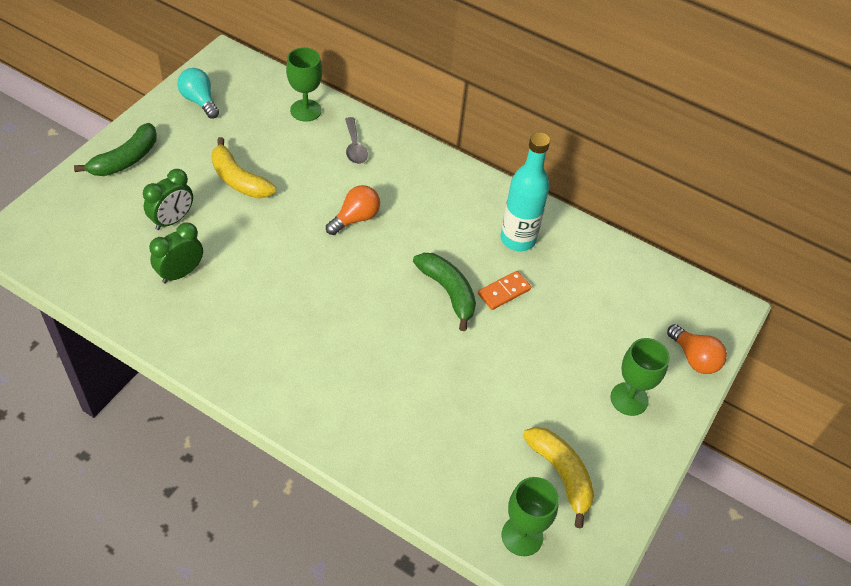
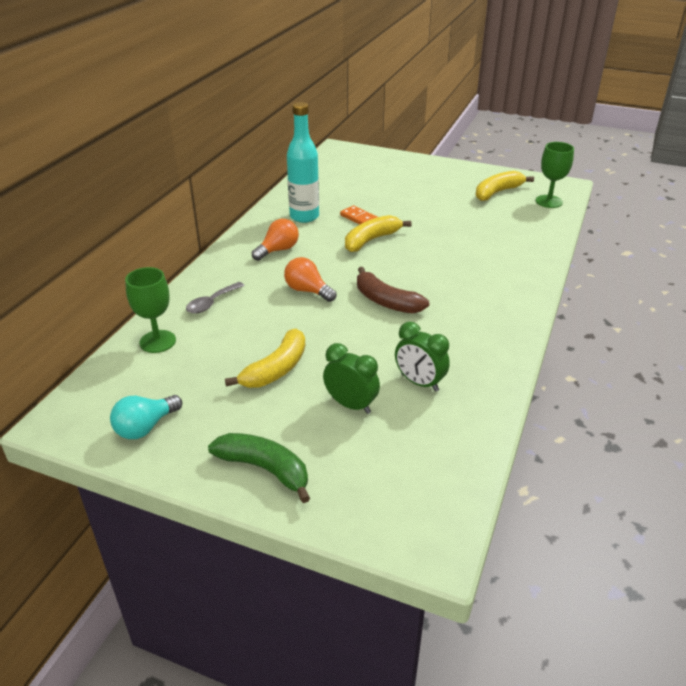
camera: 95 degrees left, 15 degrees down
(317, 278) = (386, 301): none -> brown banana
(355, 147) = (211, 303): grey spoon -> grey spoon turned 150 degrees clockwise
(448, 292) = (371, 240): green banana -> yellow banana
(629, 399) = (427, 175): green goblet -> none
(694, 358) = (383, 157): orange light bulb -> orange light bulb (278, 250)

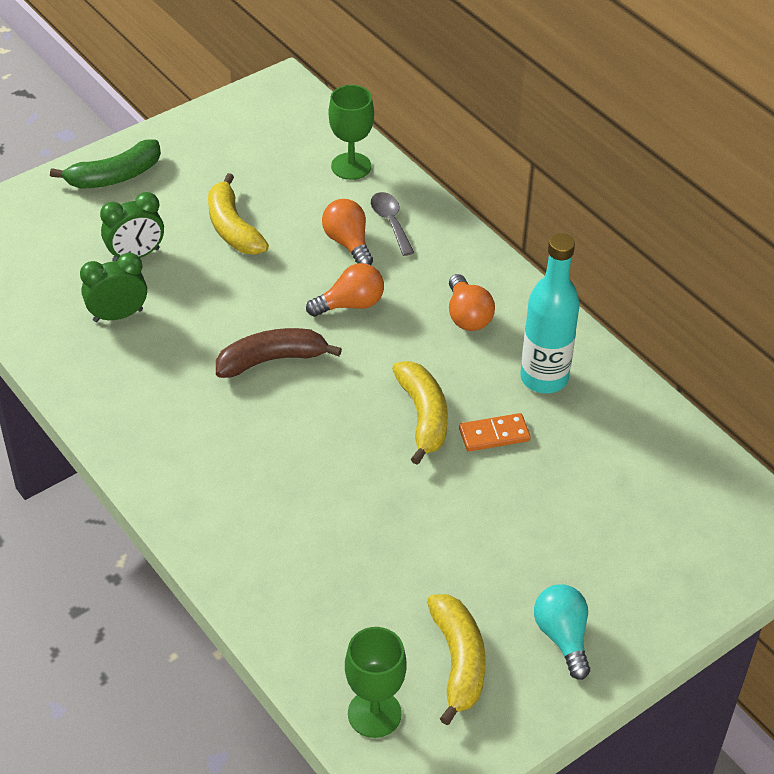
camera: 120 degrees right, 10 degrees up
(145, 427) = (229, 129): turquoise light bulb -> turquoise light bulb (562, 637)
(248, 312) = (348, 243): none -> orange light bulb

